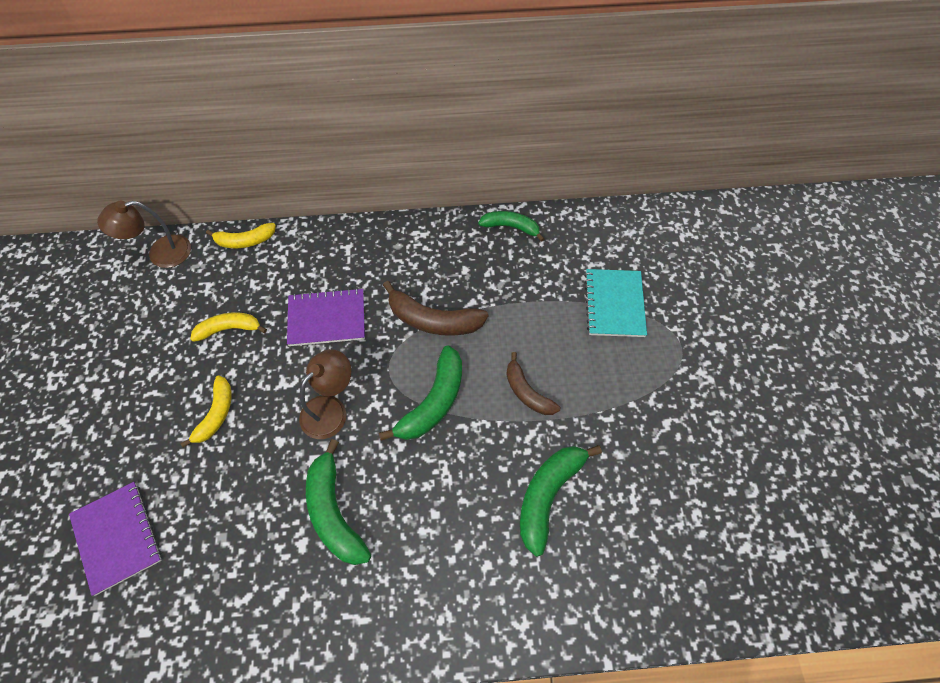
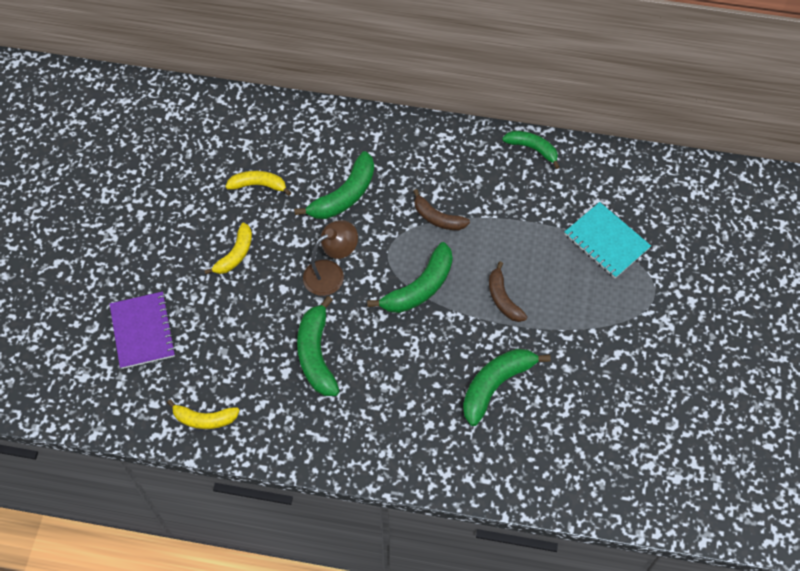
camera: 15 degrees right, 0 degrees up
(160, 254) = (210, 104): brown lamp -> none
(245, 241) = (286, 108): yellow banana -> yellow banana (204, 419)
(327, 319) = (344, 195): purple notebook -> green banana
(433, 320) = (437, 218): brown banana -> brown banana, size x0.65
(614, 304) = (606, 241): turquoise notebook -> turquoise notebook turned 60 degrees counterclockwise

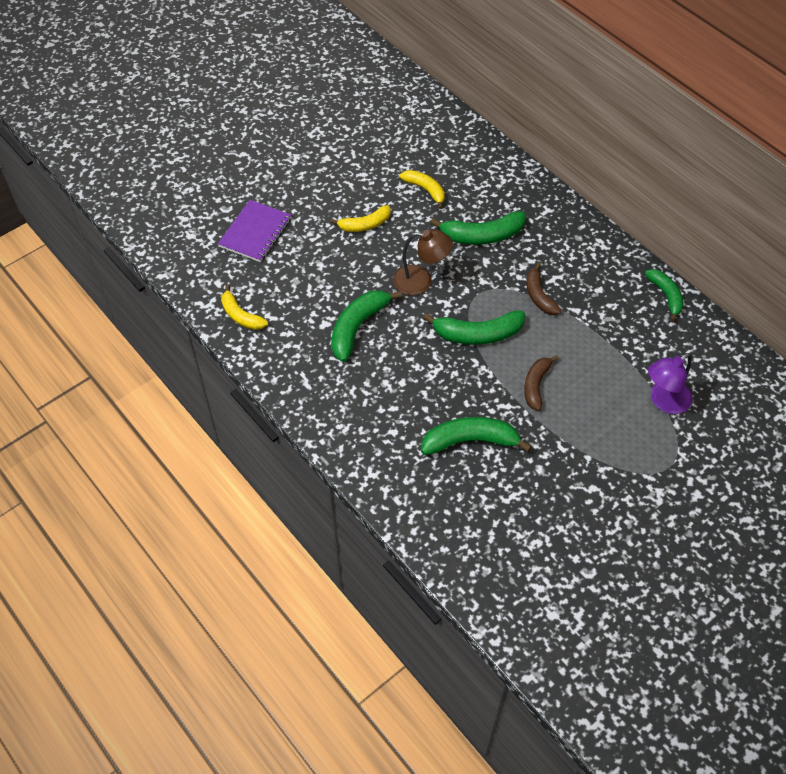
camera: 40 degrees right, 5 degrees down
(606, 241) = (664, 401): turquoise notebook -> purple lamp

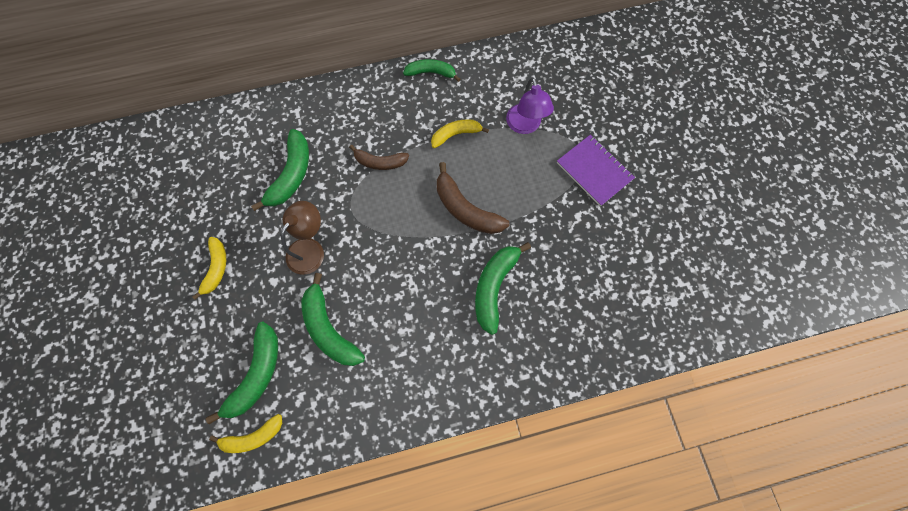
camera: 65 degrees left, 15 degrees up
(255, 232) = (159, 378): purple notebook -> purple notebook (594, 171)
(425, 190) = (211, 196): yellow banana -> yellow banana (456, 135)
(477, 334) = (392, 229): green banana -> green banana (256, 375)
(536, 385) = (465, 209): brown banana -> brown banana, size x1.53

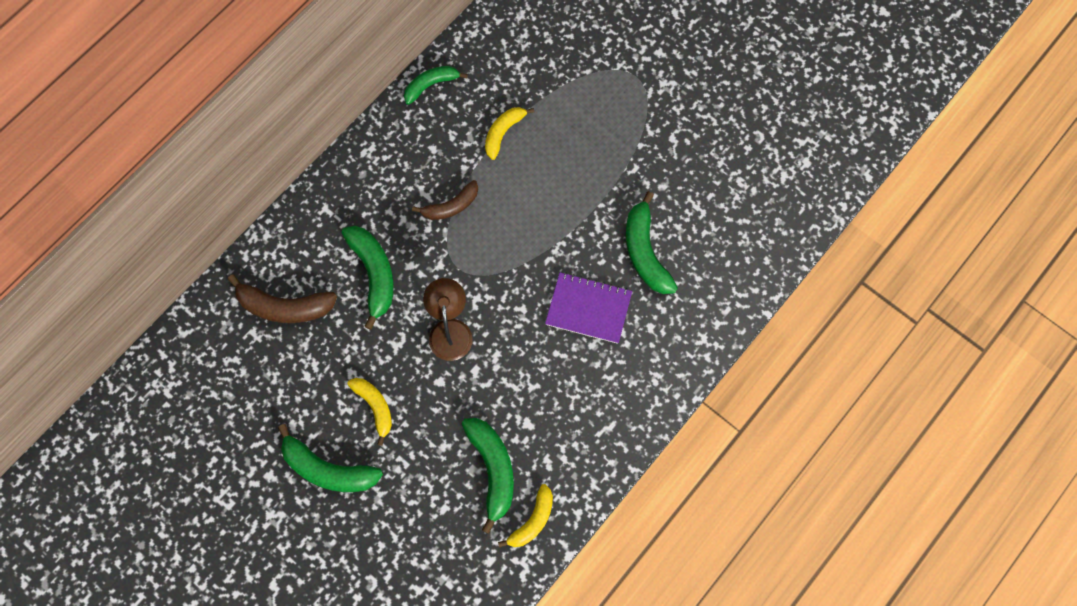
camera: 35 degrees left, 0 degrees up
(329, 328) = (526, 387): green banana -> green banana (327, 469)
(465, 209) = (566, 198): brown banana -> brown banana (284, 307)
(525, 126) = (563, 82): purple lamp -> none
(594, 171) = (658, 87): purple notebook -> purple notebook (588, 309)

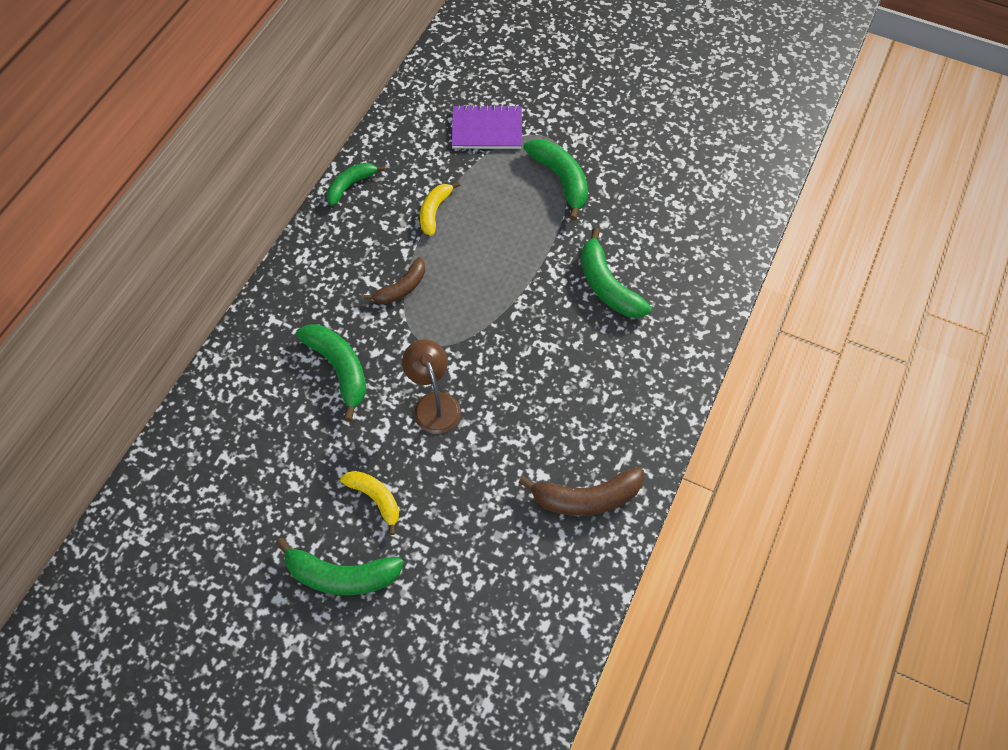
camera: 15 degrees left, 10 degrees down
(284, 307) = (252, 423): brown banana -> brown banana (586, 498)
(492, 470) = (519, 530): green banana -> green banana (561, 180)
(532, 521) = (577, 571): yellow banana -> none
(588, 309) = (568, 350): purple notebook -> purple notebook (487, 129)

